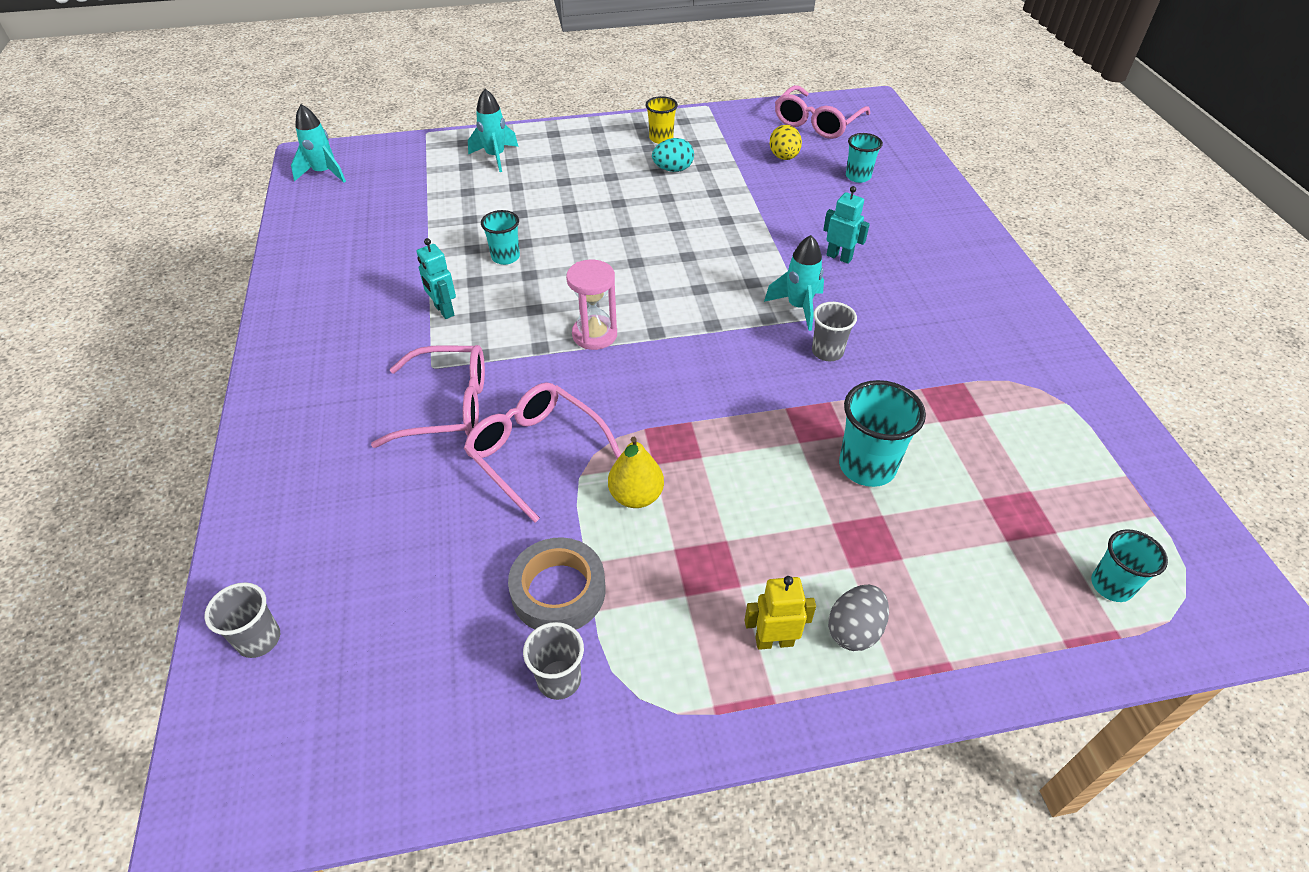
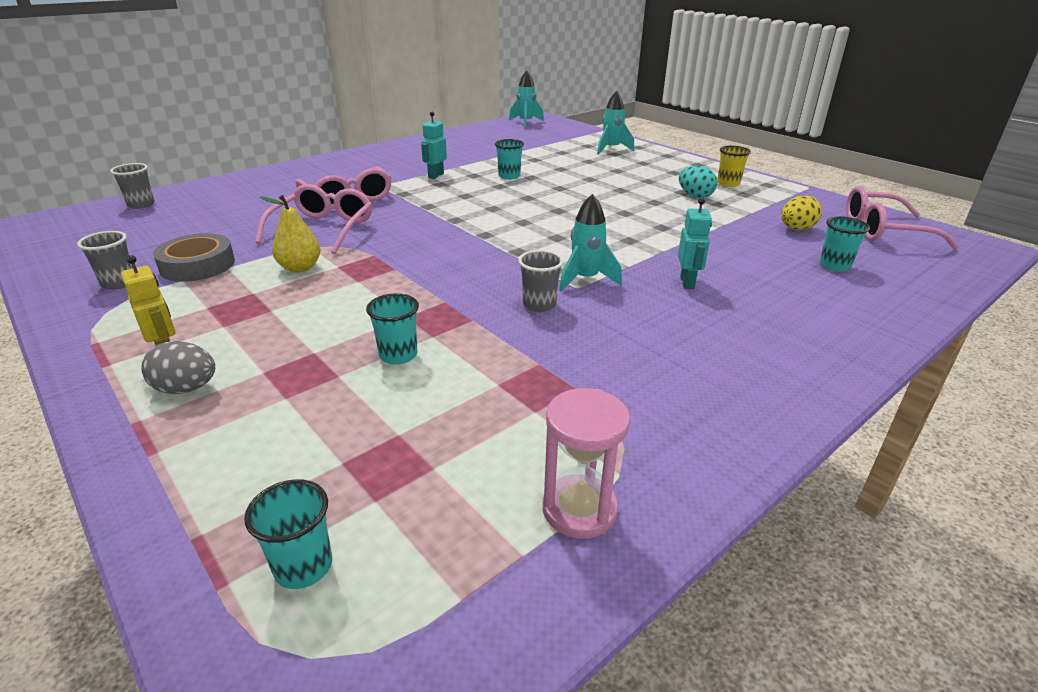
camera: 60 degrees right, 15 degrees down
(594, 335) = (459, 217): pink hourglass -> pink hourglass (579, 509)
(867, 466) = (398, 355): turquoise cup -> turquoise cup, size x0.63

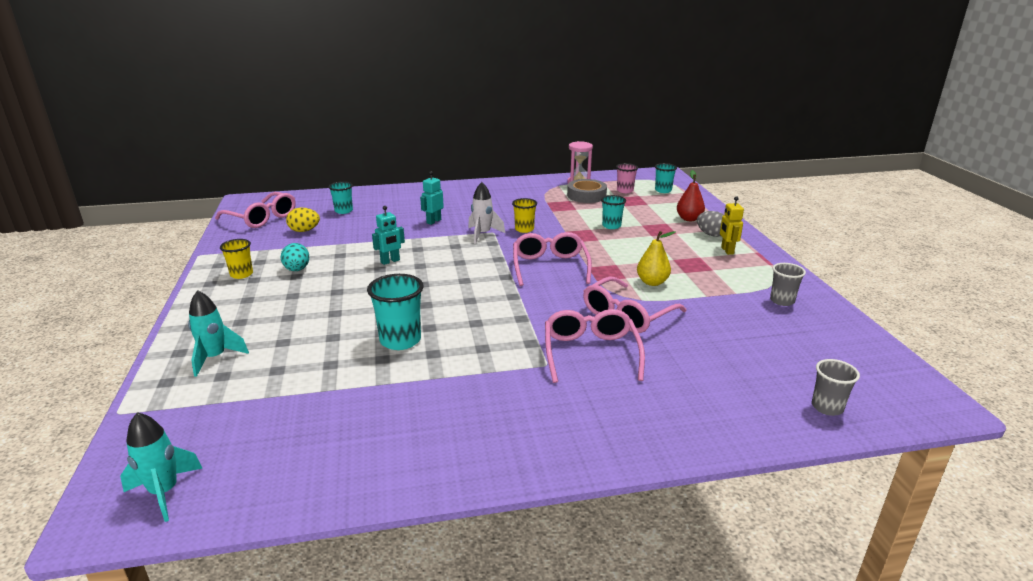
camera: 150 degrees left, 5 degrees down
(197, 265) = (729, 303): grey tape -> grey tape (586, 195)
(229, 430) = (689, 219): none -> red pear
(424, 515) = (625, 190): none -> pink cup
(435, 175) = (473, 366): turquoise robot -> turquoise robot (390, 261)
(444, 257) = (550, 266): none -> pink glasses
(509, 176) = (400, 340): turquoise cup -> turquoise cup, size x1.58
(539, 305) = (524, 229): grey cup -> yellow cup
(586, 279) = (483, 234): turquoise rocket -> white rocket

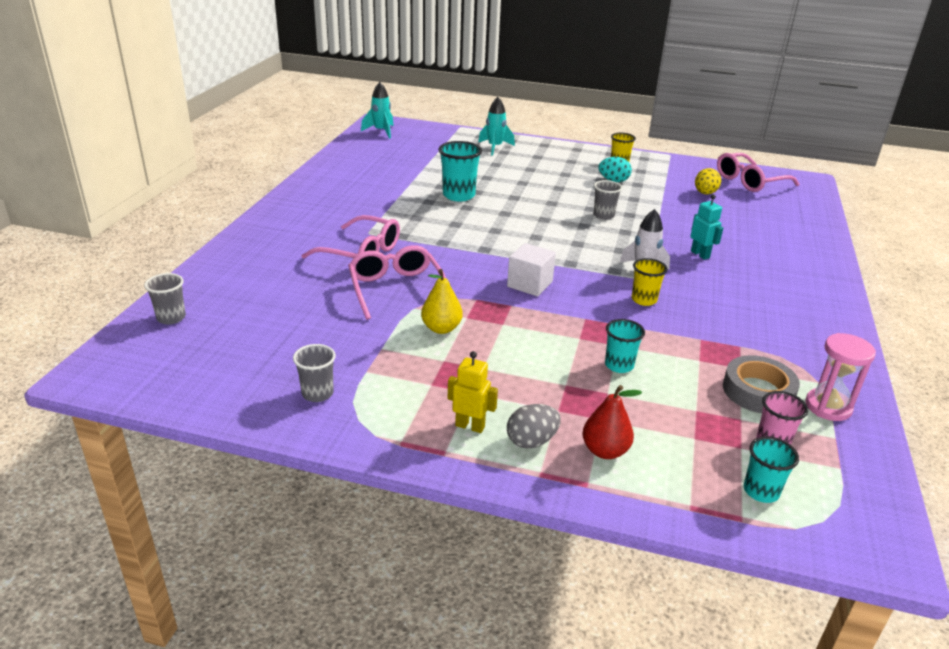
camera: 115 degrees right, 5 degrees up
(343, 211) = (756, 217): turquoise cup -> none
(390, 261) = (603, 215): turquoise robot -> grey cup
(550, 266) = (529, 284): pink glasses -> white cube

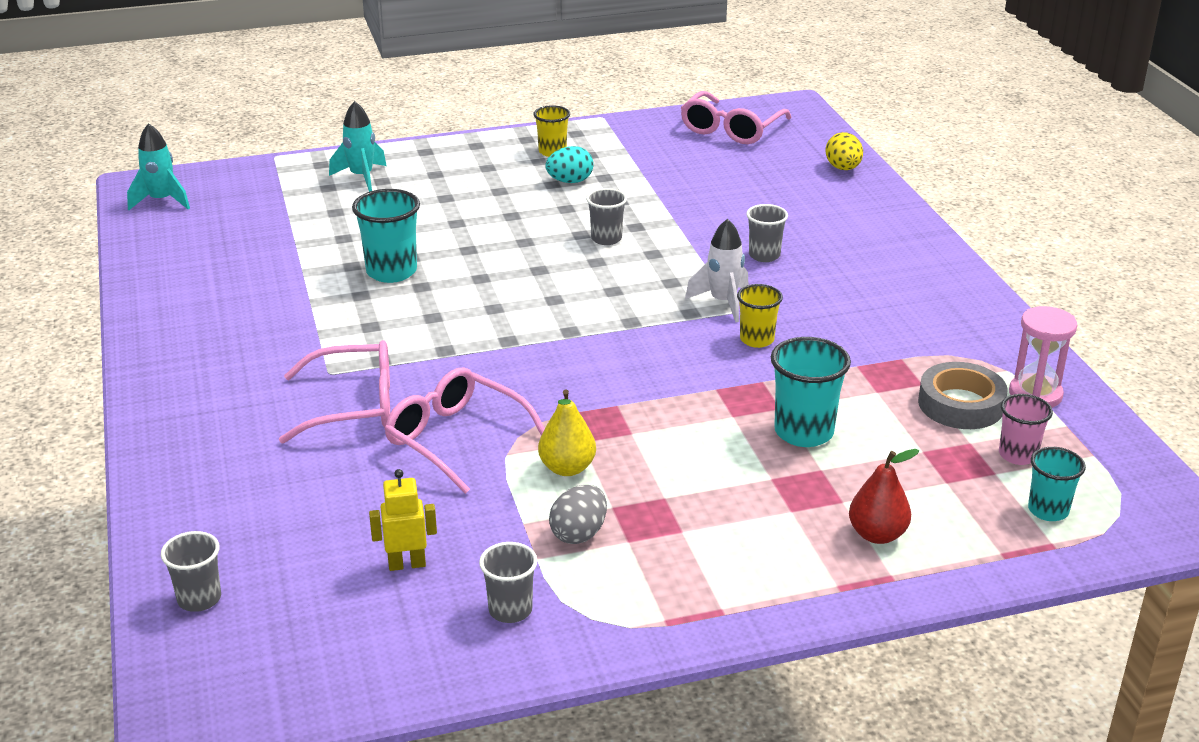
camera: 30 degrees left, 0 degrees up
(470, 426) = (719, 570): yellow robot -> yellow robot (407, 564)
(529, 284) = (611, 368): white cube -> none
(531, 441) = (797, 557): grey egg -> grey egg (579, 534)
(619, 365) = (804, 432): turquoise cup -> turquoise cup, size x1.58
(700, 254) = (764, 255): turquoise robot -> grey cup
(705, 193) = (695, 164): yellow egg -> yellow egg (843, 168)

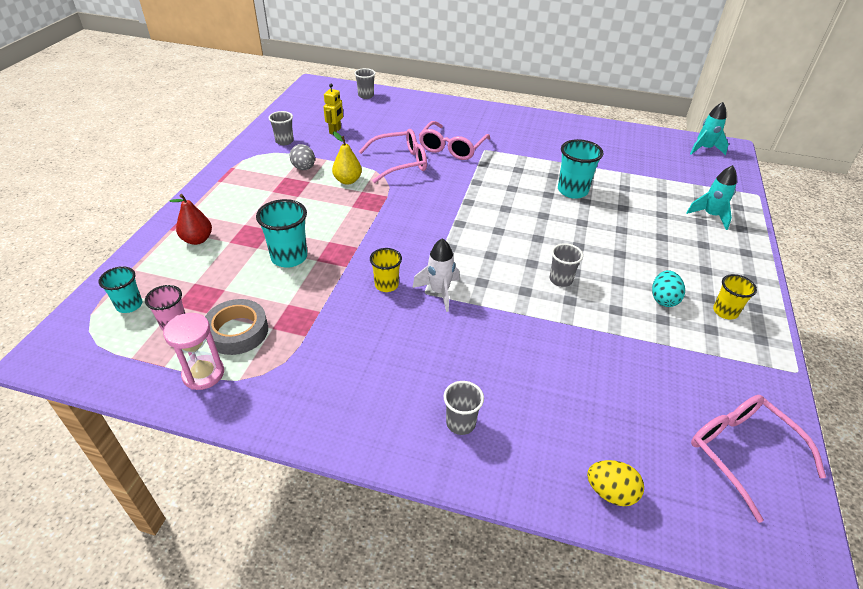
camera: 120 degrees right, 10 degrees up
(764, 255) = (483, 343): grey cup -> grey cup (460, 423)

